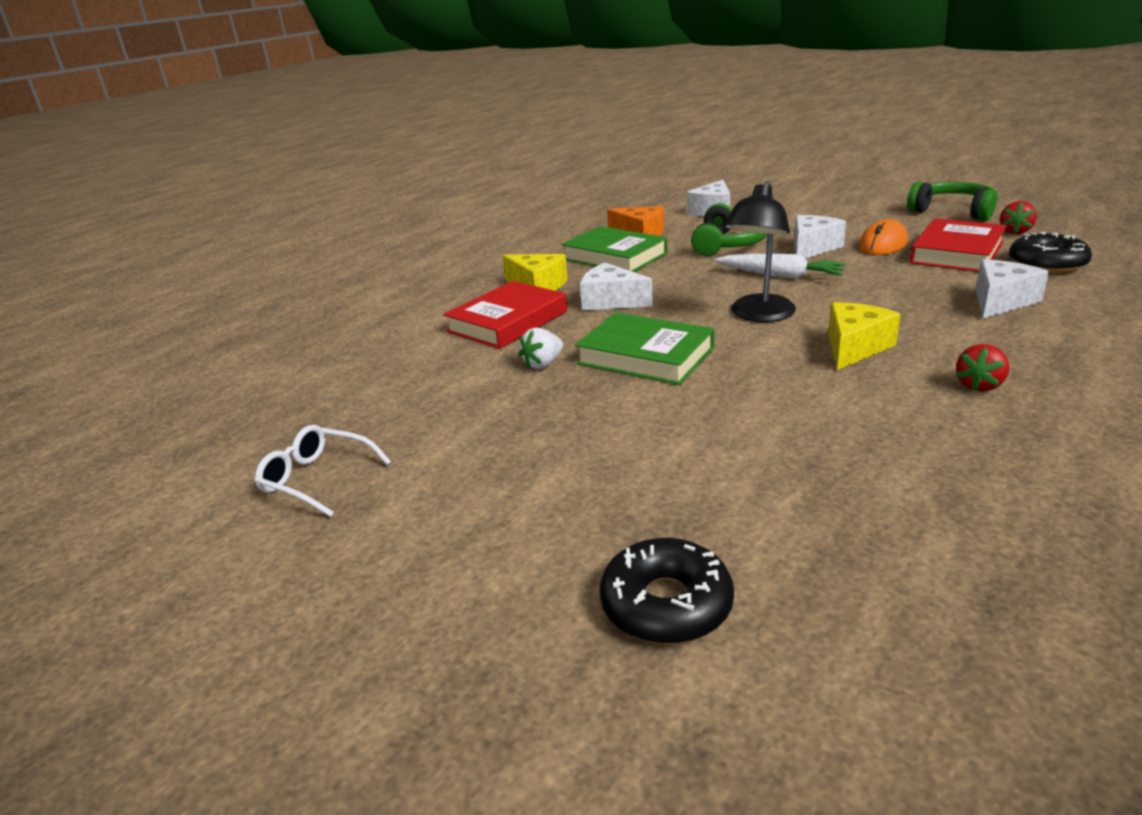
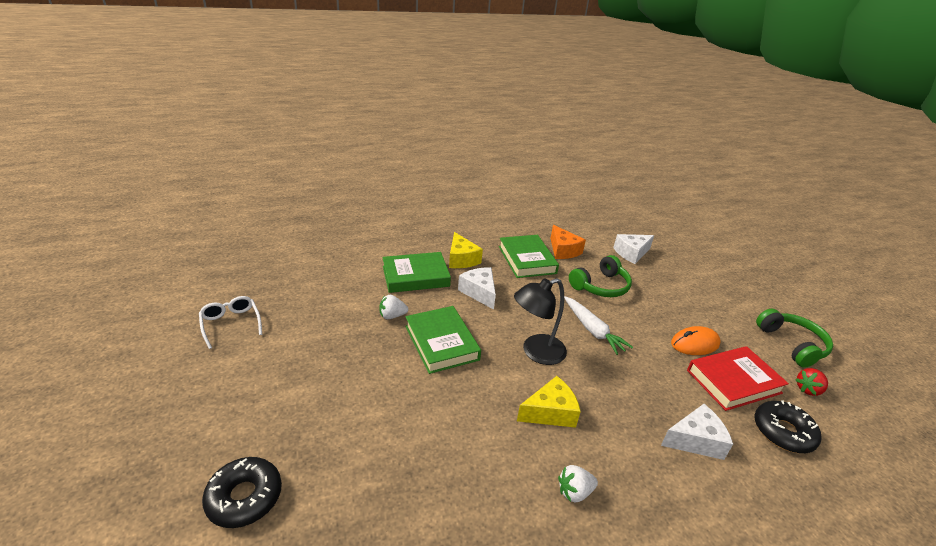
camera: 30 degrees right, 5 degrees up
(508, 322) = (415, 276): red book -> green book
(812, 248) = (645, 319): white cheese -> none
(979, 385) = (574, 492): red strawberry -> white strawberry

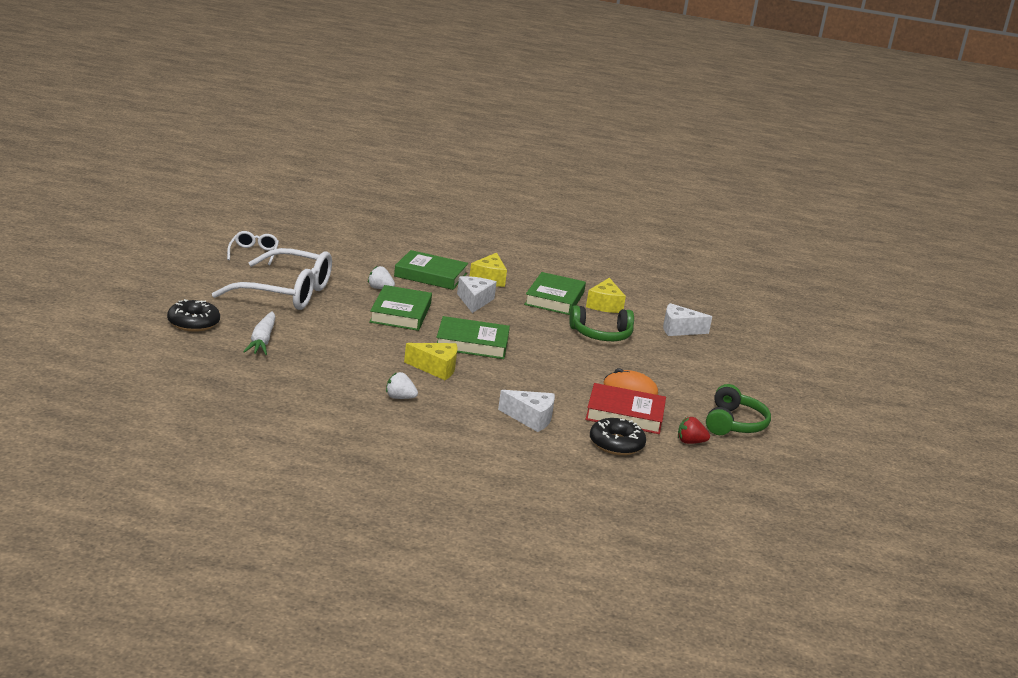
camera: 30 degrees right, 10 degrees down
(311, 371) = (285, 293): none -> white glasses
(536, 352) = (472, 343): black lamp -> green book
(563, 250) = (604, 305): orange cheese -> yellow cheese
(593, 330) = (544, 351): white carrot -> white carrot (262, 341)

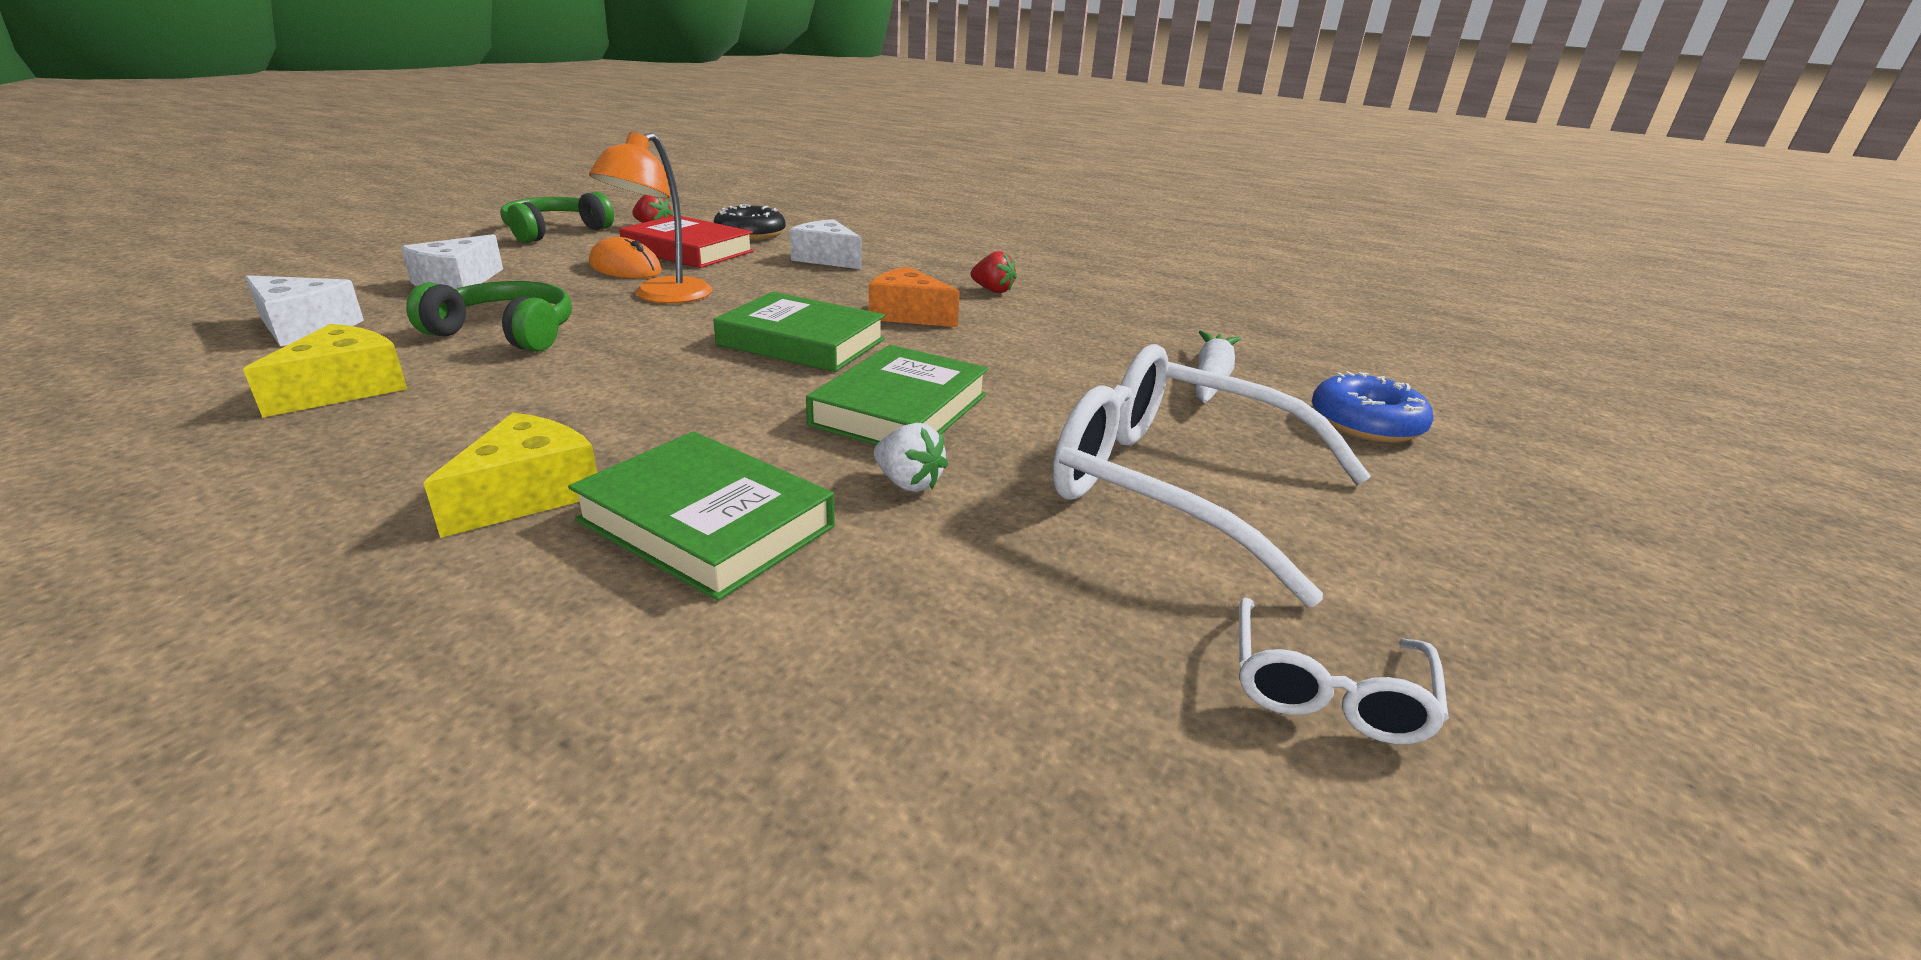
camera: 160 degrees left, 5 degrees up
(193, 323) = (1365, 423): black donut -> blue donut
(399, 398) = (992, 290): white strawberry -> red strawberry
(436, 368) = (908, 315): yellow cheese -> orange cheese
(474, 301) = (679, 426): white cheese -> white cheese (457, 282)
(554, 298) = (445, 415): green book -> none
(575, 367) = (662, 297): none -> orange lamp

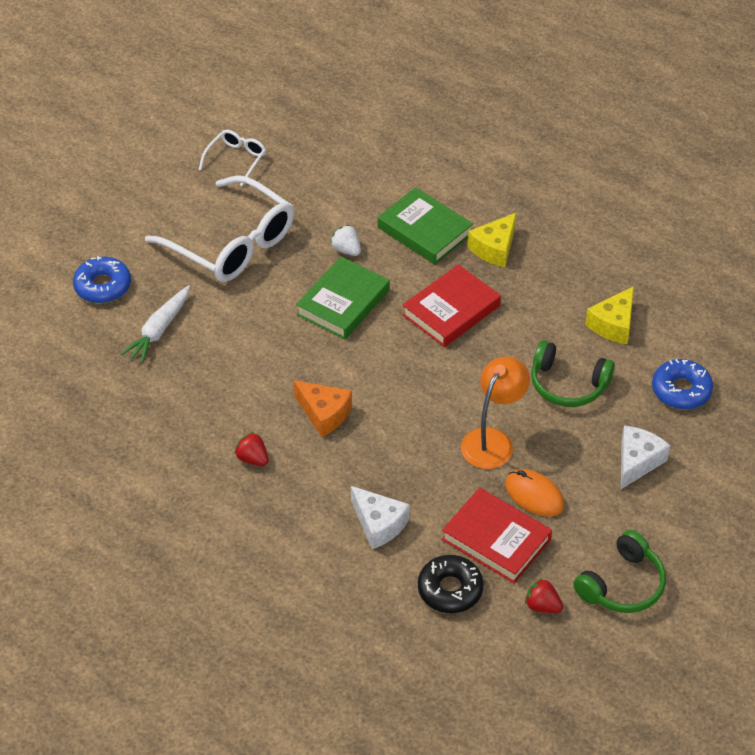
camera: 170 degrees left, 20 degrees up
(304, 328) = (681, 390): white cheese -> blue donut
(681, 402) = (451, 310): none -> red book
(801, 342) = (394, 374): green book -> none

